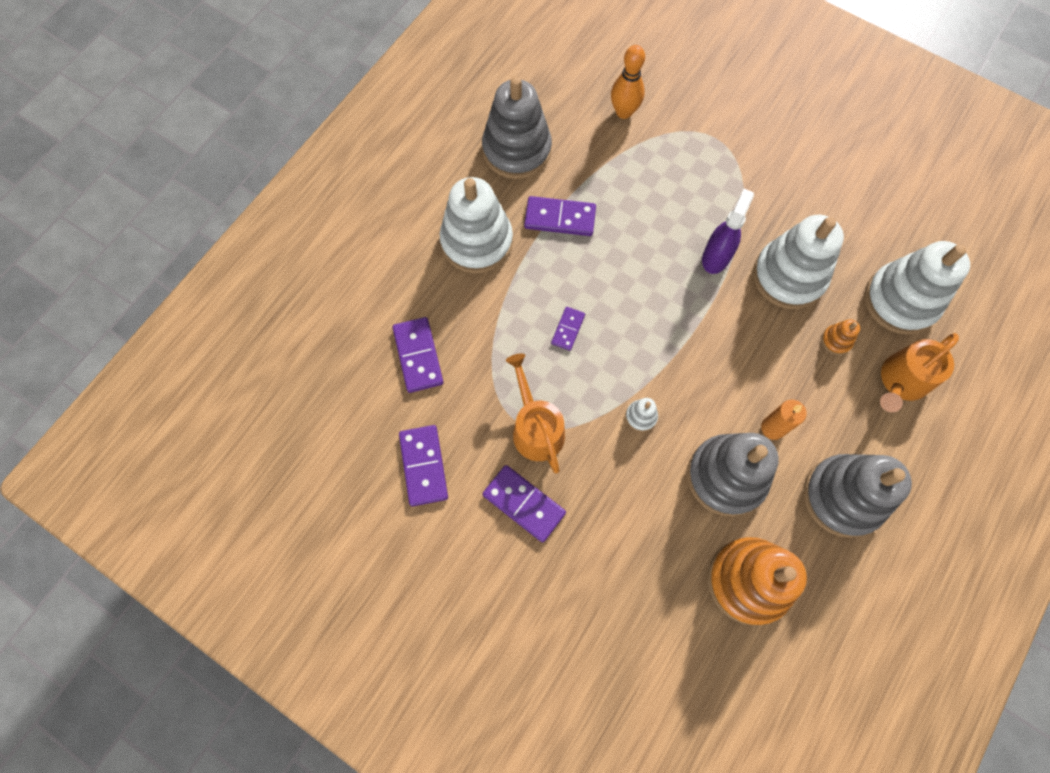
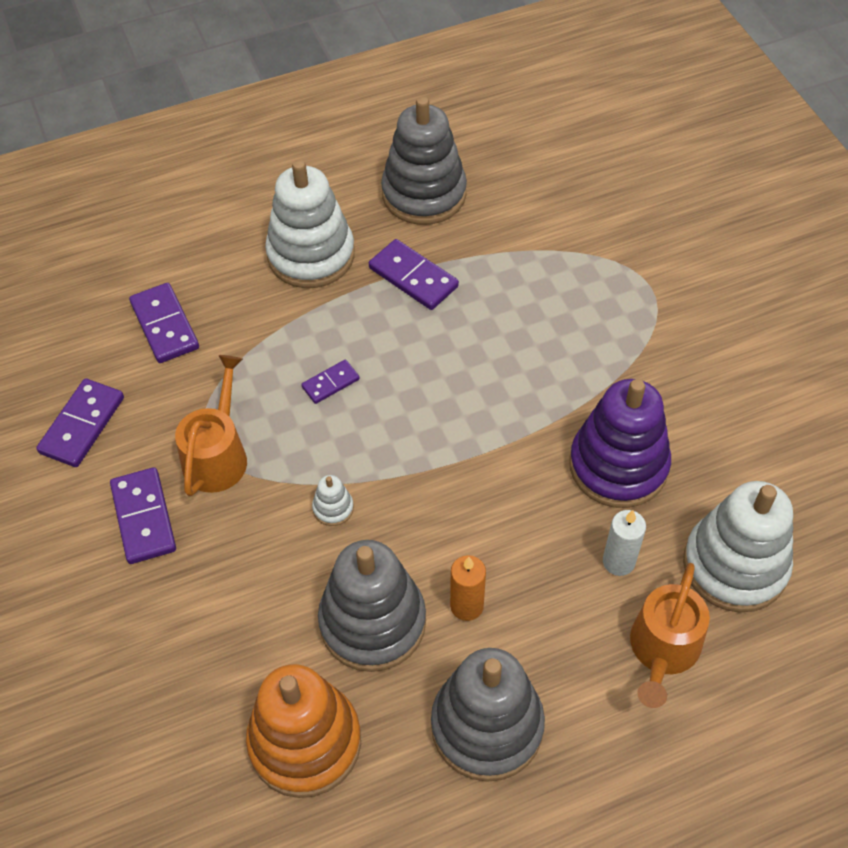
camera: 35 degrees right, 15 degrees down
(418, 356) = (165, 325): purple domino -> purple domino turned 45 degrees counterclockwise
(624, 112) = (568, 214): orange bowling pin -> none
(716, 256) = (550, 401): purple spray bottle -> none
(789, 276) = (618, 466): white stacking toy -> purple stacking toy
(836, 340) = (618, 562): orange stacking toy -> white candle
(901, 381) = (663, 650): orange watering can -> orange watering can turned 60 degrees counterclockwise

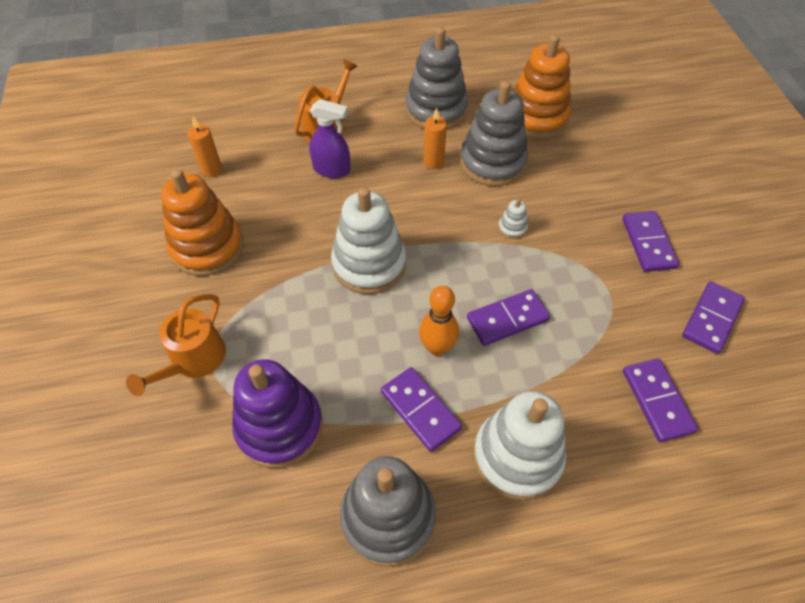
camera: 170 degrees left, 0 degrees up
(217, 455) = (598, 277): orange watering can -> orange watering can (193, 360)
(330, 383) = (507, 319): purple domino -> purple domino, size x1.70
(407, 339) = (437, 347): none -> orange bowling pin
(618, 466) = (306, 223): purple stacking toy -> purple stacking toy (279, 426)
(618, 562) = (332, 170): white candle -> purple spray bottle
(730, 409) = (207, 247): none -> orange stacking toy
(735, 565) = (262, 157): white stacking toy -> white stacking toy (369, 264)
(797, 528) = (212, 170): none -> orange candle

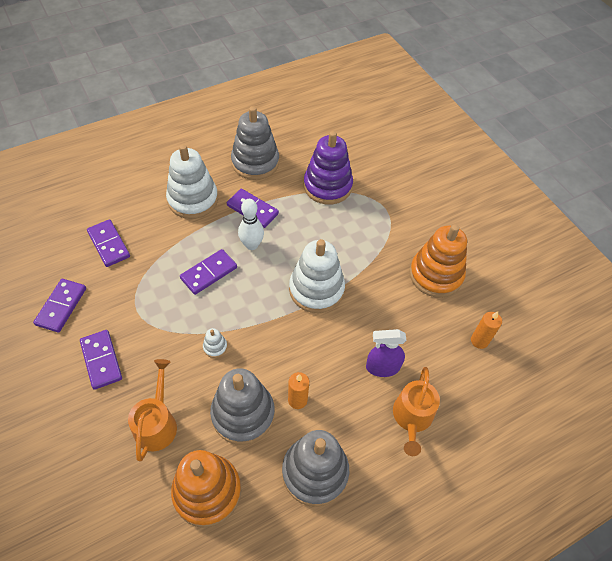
camera: 160 degrees right, 0 degrees up
(193, 360) = (395, 206): orange watering can -> orange watering can (157, 423)
(437, 347) = (251, 245): orange bowling pin -> white bowling pin

